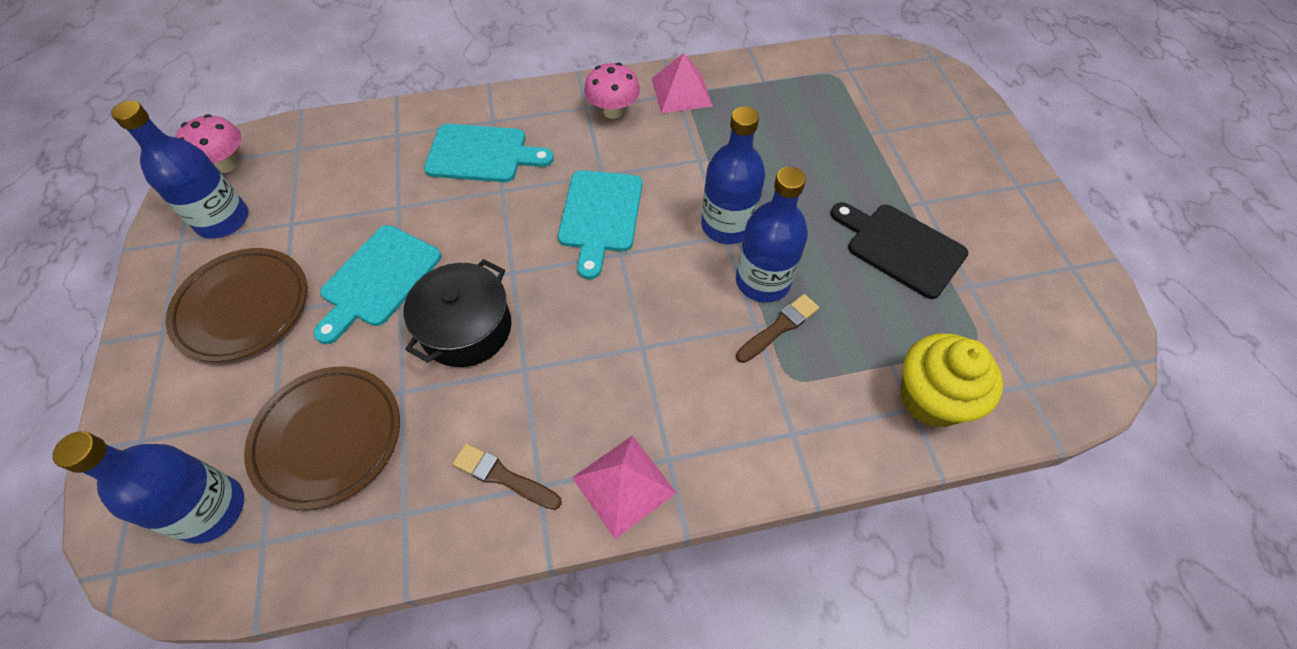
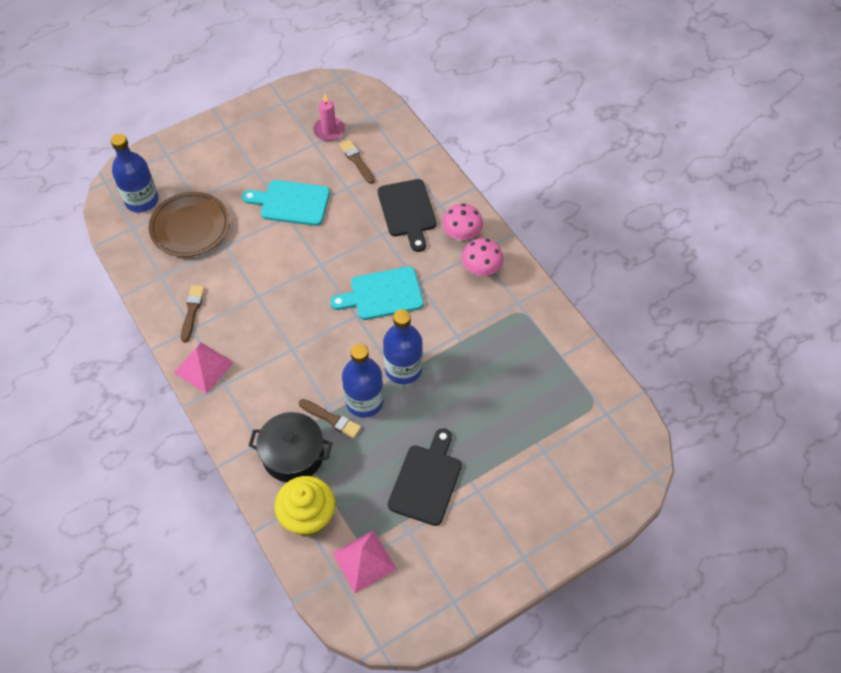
camera: 70 degrees right, 0 degrees up
(223, 220) = (304, 113): blue bottle -> none
(226, 164) = (344, 92): pink mushroom -> pink mushroom (461, 235)
(243, 307) = (252, 153): brown plate -> none
(281, 200) = (329, 130): none -> pink candle
(359, 183) = (357, 161): none -> brown brush
(466, 328) = (274, 258): black pot -> black pot (293, 455)
(482, 154) = (407, 211): turquoise cutting board -> black cutting board
(681, 92) = (522, 305): pink pyramid -> pink pyramid (364, 561)

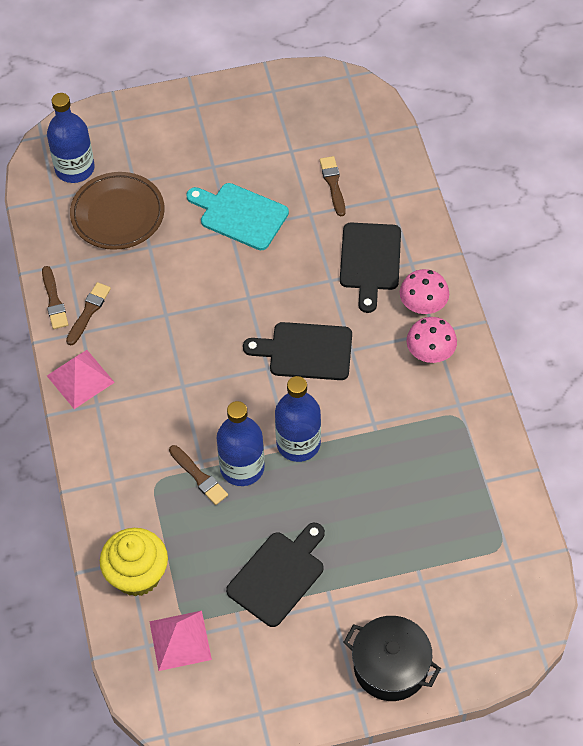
camera: 20 degrees right, 0 degrees up
(159, 310) = (54, 301): none -> brown brush
(293, 455) = (144, 503): black pot -> black pot (390, 666)
(329, 130) = (314, 138): pink candle -> none
(382, 294) = (305, 351): turquoise cutting board -> black cutting board

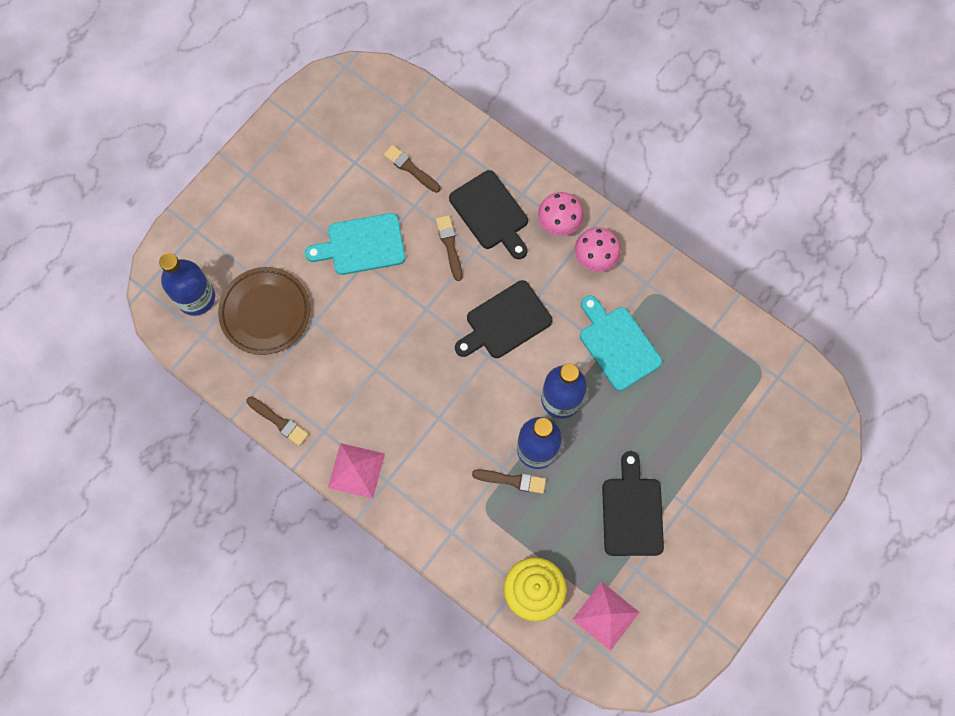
camera: 40 degrees left, 15 degrees up
(88, 312) = (314, 411): brown brush -> brown brush (449, 245)
(387, 435) = (617, 345): none -> turquoise cutting board
(390, 666) = (762, 518): black pot -> none

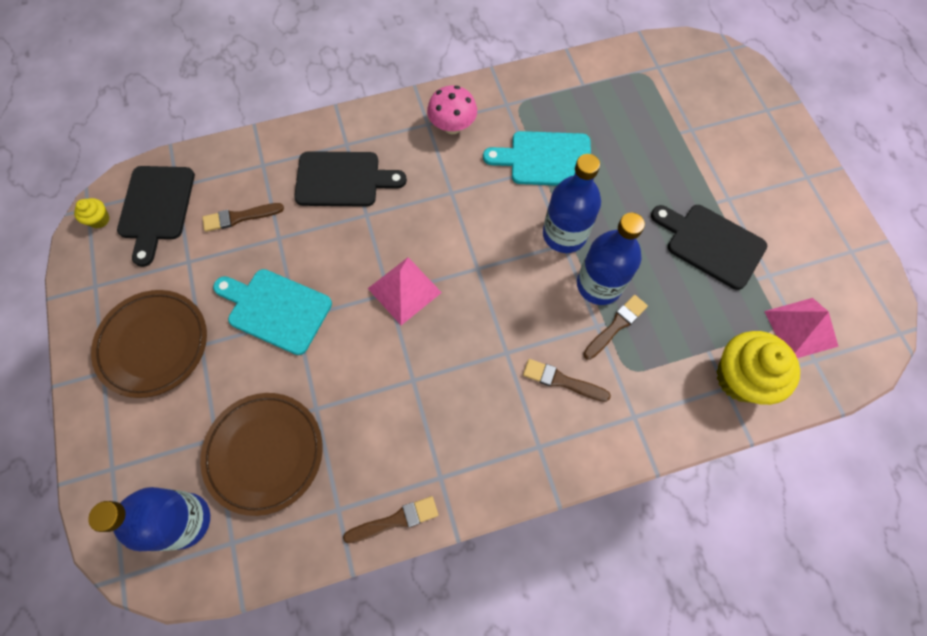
camera: 55 degrees left, 5 degrees down
(285, 189) = (153, 345): none -> brown plate
(343, 81) = (99, 219): none -> yellow cupcake
(356, 470) = (506, 471): pink pyramid -> pink pyramid (404, 290)
(362, 245) = (275, 309): turquoise cutting board -> turquoise cutting board turned 90 degrees clockwise
(449, 245) = (343, 232): brown brush -> brown brush (562, 381)
(505, 322) = (455, 233): black cutting board -> black cutting board (156, 207)
(559, 223) = (398, 133): pink mushroom -> none

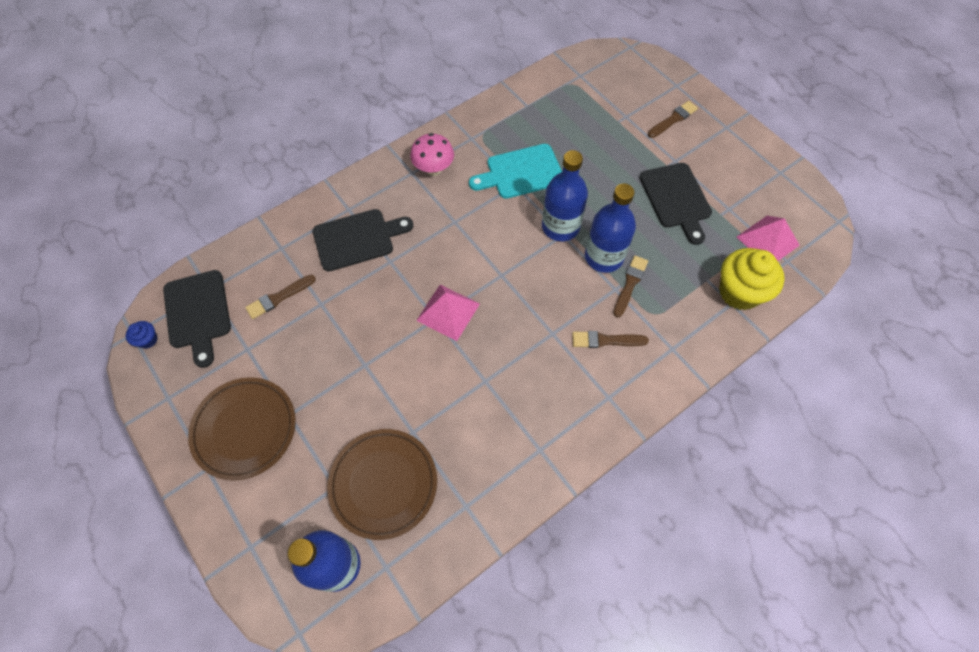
camera: 20 degrees left, 5 degrees down
(99, 219) = (148, 340): yellow cupcake -> blue cupcake
(275, 309) = (343, 363): turquoise cutting board -> none
(395, 520) = (517, 497): brown brush -> brown brush (673, 119)
(711, 244) = (676, 199): black cutting board -> black cutting board turned 120 degrees counterclockwise

